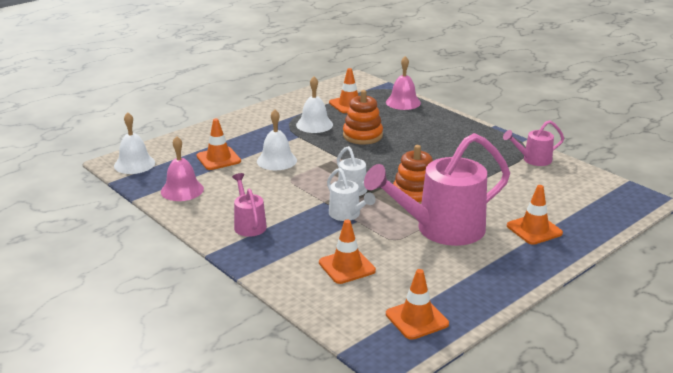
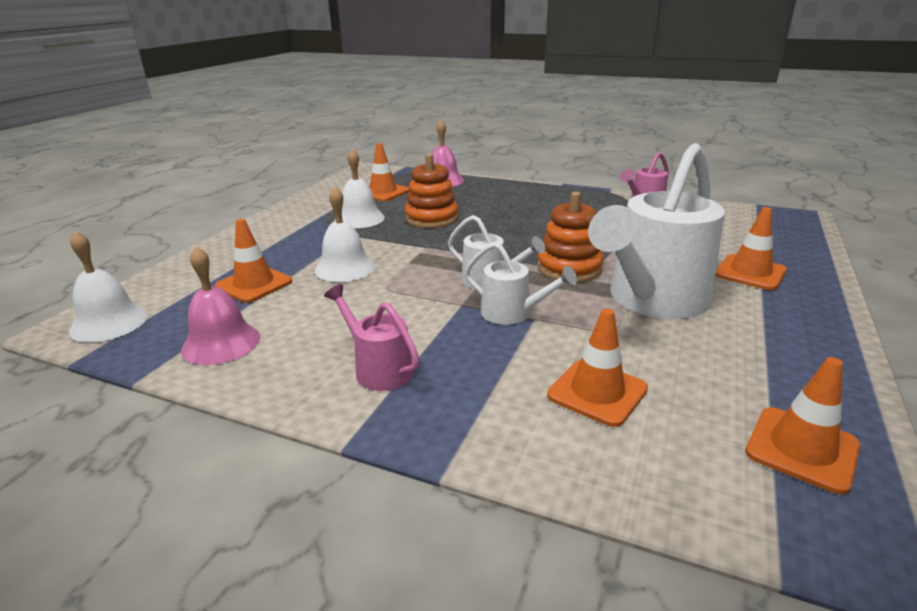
camera: 25 degrees left, 0 degrees up
(440, 229) = (652, 301): pink watering can -> white watering can

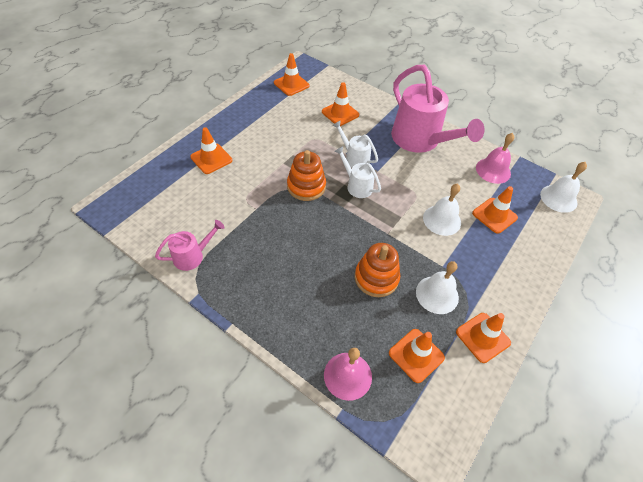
camera: 170 degrees left, 25 degrees up
(314, 205) = (482, 337): none -> orange traffic cone
(378, 368) = (420, 141): pink watering can -> pink watering can, size x2.07
(652, 301) = (282, 151): white watering can -> none

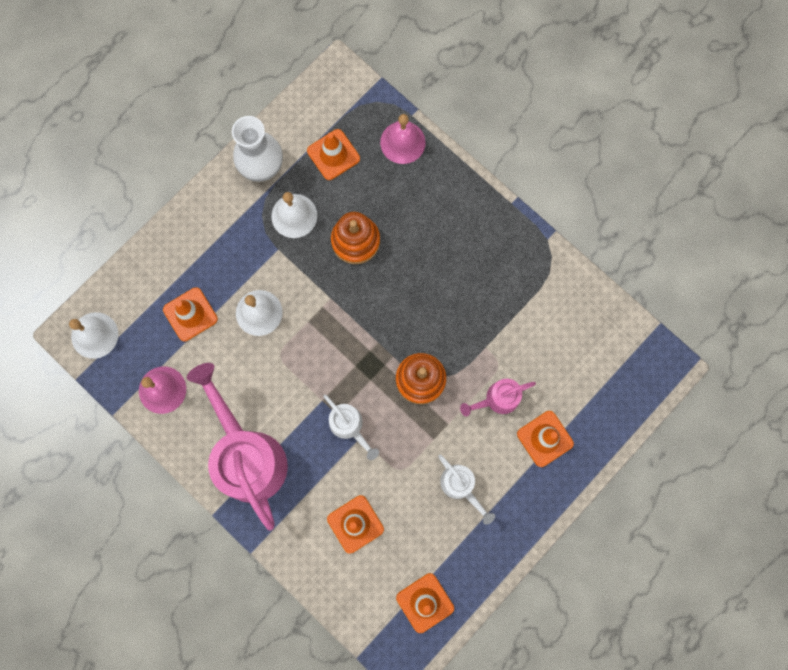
camera: 170 degrees left, 25 degrees up
(193, 256) = (556, 285): pink watering can -> pink watering can (497, 399)
(356, 185) = (355, 376): white watering can -> white watering can (461, 486)
(482, 337) = (261, 166): orange traffic cone -> white vase

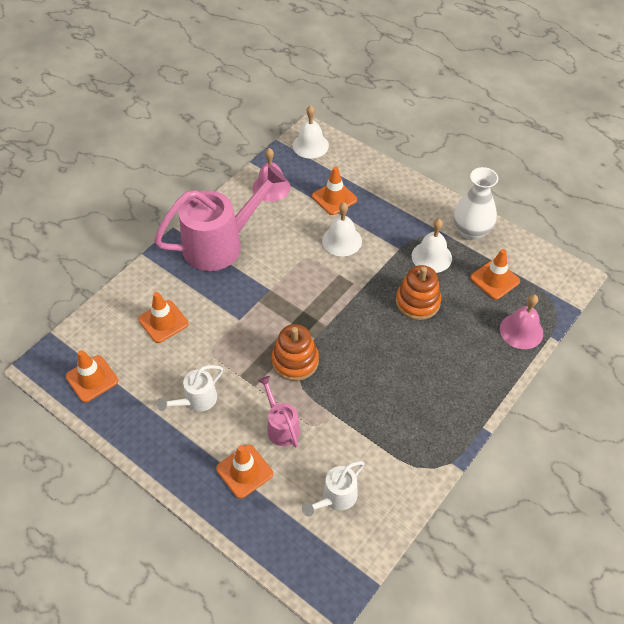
camera: 85 degrees right, 25 degrees down
(349, 426) = (248, 311): white watering can -> white watering can (335, 498)

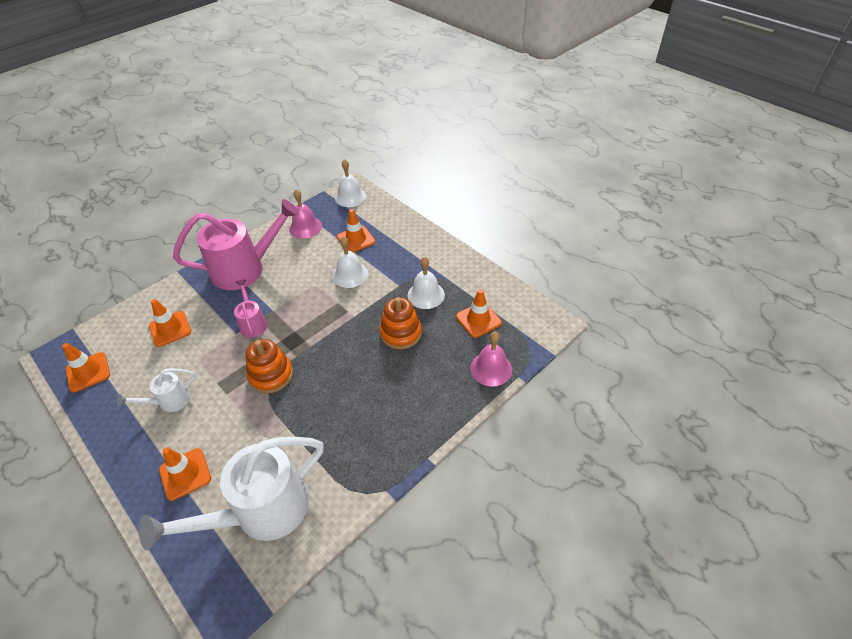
camera: 10 degrees right, 5 degrees down
(281, 426) = (235, 434): pink watering can -> pink watering can (252, 323)
(335, 498) = (260, 512): white watering can -> white watering can, size x2.07
(471, 231) = (468, 276): white vase -> none

